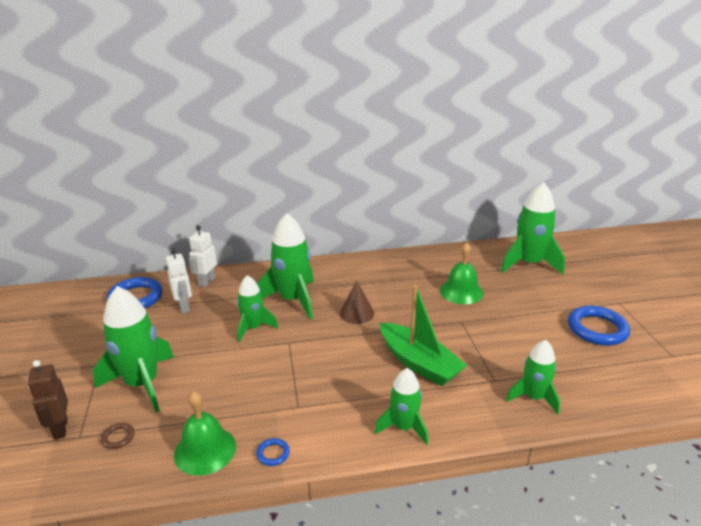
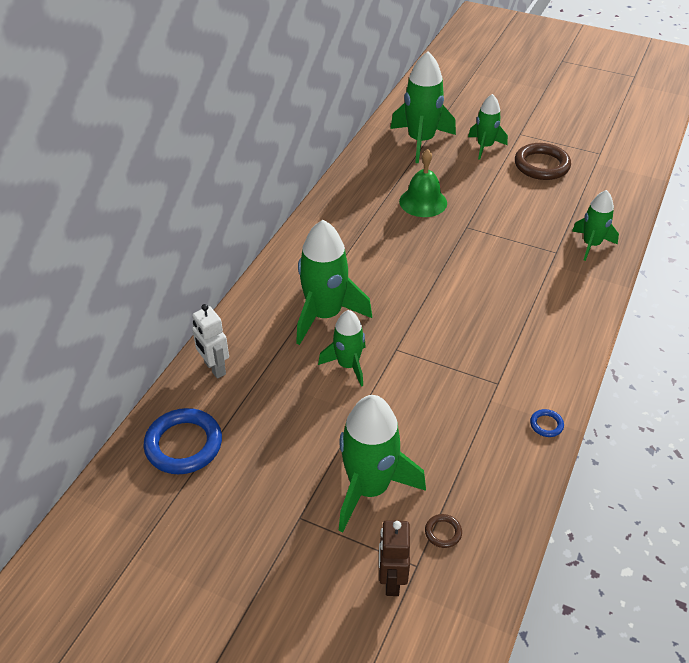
camera: 55 degrees left, 15 degrees up
(60, 429) = (391, 580): brown robot -> brown robot turned 75 degrees clockwise
(184, 307) = (250, 406): white robot -> none
(205, 450) = (509, 470): green bell -> none
(356, 313) = (393, 282): brown cone -> none
(403, 427) = (572, 331): green rocket -> green rocket (485, 147)
(419, 363) = (501, 281): green boat -> none
(597, 329) = (541, 165): blue ring -> brown ring

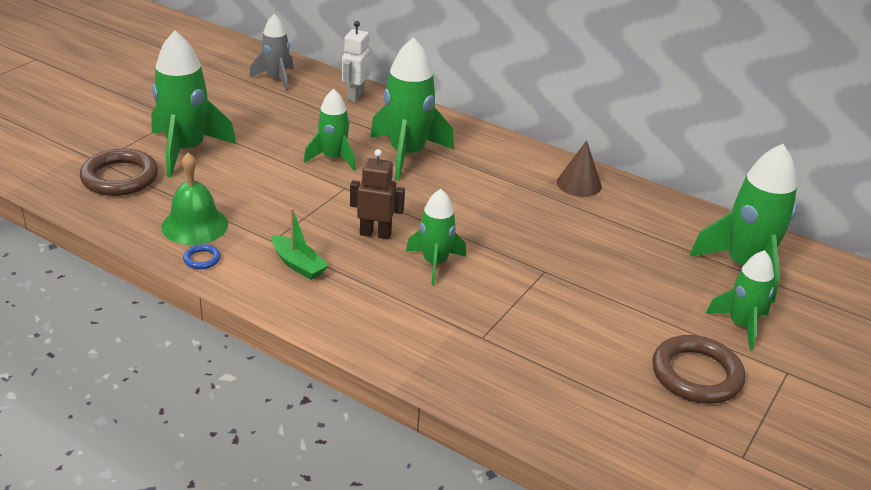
camera: 95 degrees right, 10 degrees down
(184, 444) = (276, 79): blue ring -> grey rocket
(214, 368) = (355, 96): white robot -> white robot turned 45 degrees counterclockwise
(341, 212) = (579, 184): none -> brown cone
(391, 580) = (94, 148): brown robot -> brown robot (375, 234)
(423, 202) = (599, 245): green bell -> green bell (195, 225)
(443, 532) = (120, 177): brown ring -> brown ring, size x2.27
(523, 360) = (298, 264): none -> green boat
(591, 244) = (494, 375): green rocket -> green rocket (435, 263)

